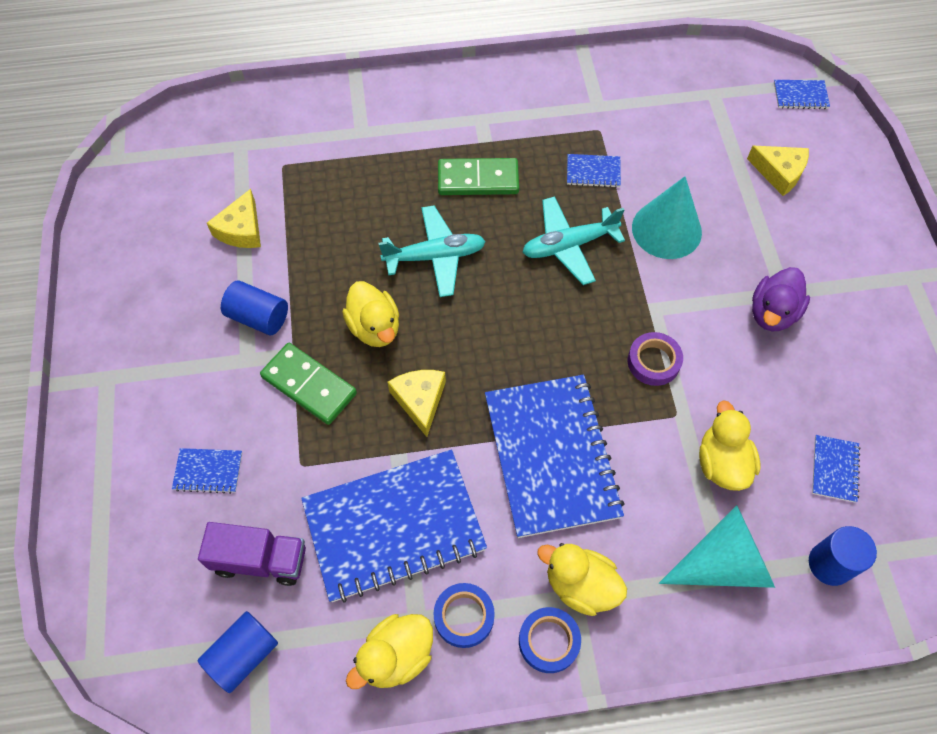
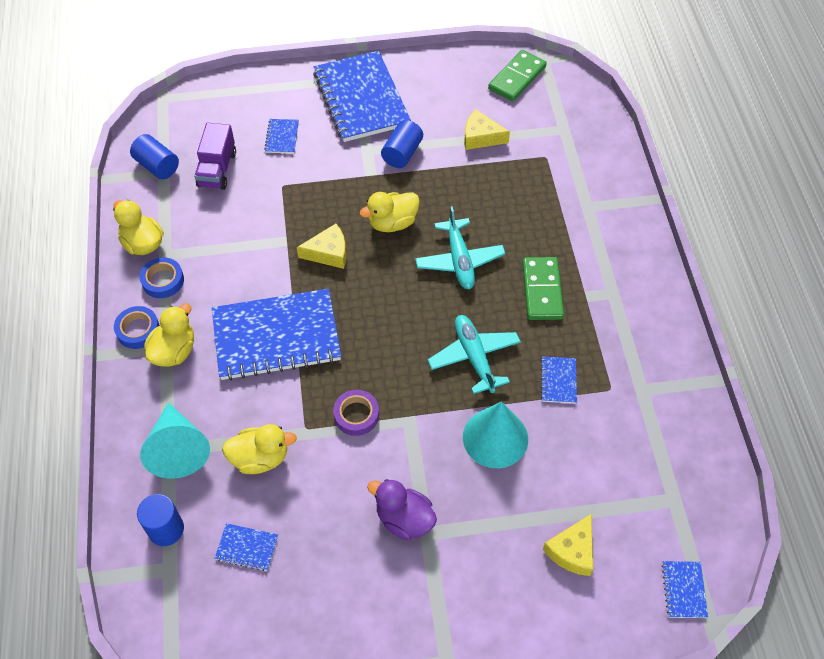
camera: 90 degrees right, 5 degrees down
(309, 385) = (344, 186): green domino -> green domino (517, 78)
(394, 526) = (232, 240): blue notebook -> blue notebook (361, 99)

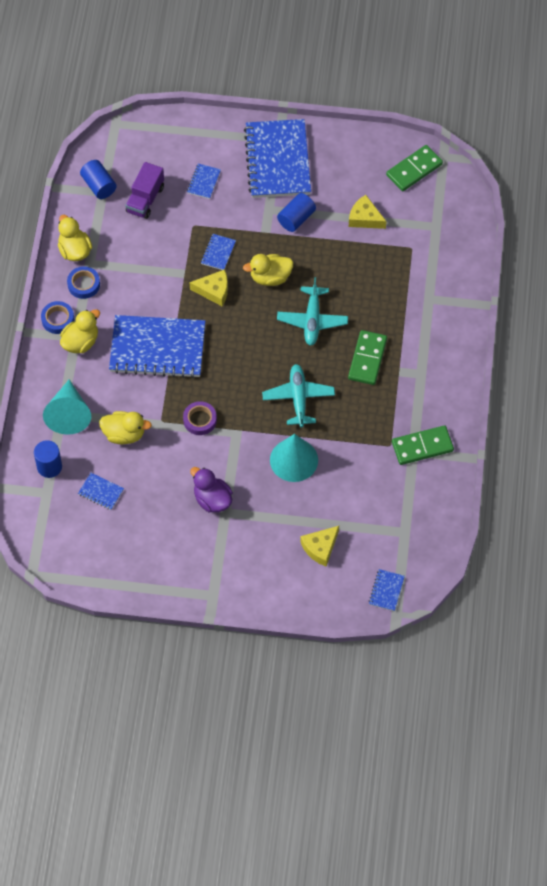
camera: 15 degrees right, 5 degrees up
(558, 381) = (354, 430): blue notebook -> blue notebook (218, 253)
(651, 381) = (422, 446): none -> green domino

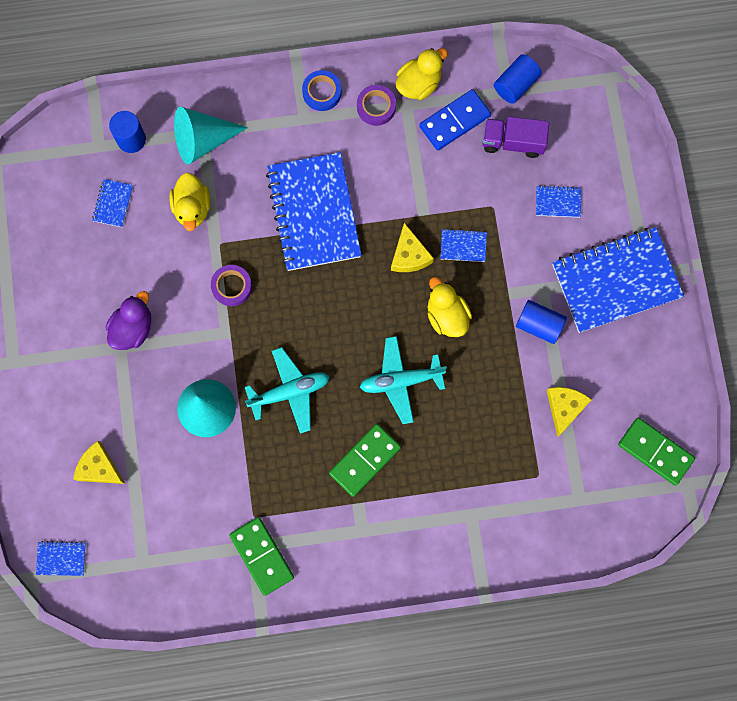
camera: 75 degrees right, 15 degrees up
(81, 342) = (299, 126): yellow duck -> none
(83, 284) = (376, 107): blue tape -> purple tape
(114, 234) = (454, 121): none -> blue domino
(367, 359) = (365, 460): green domino -> green domino turned 45 degrees counterclockwise

